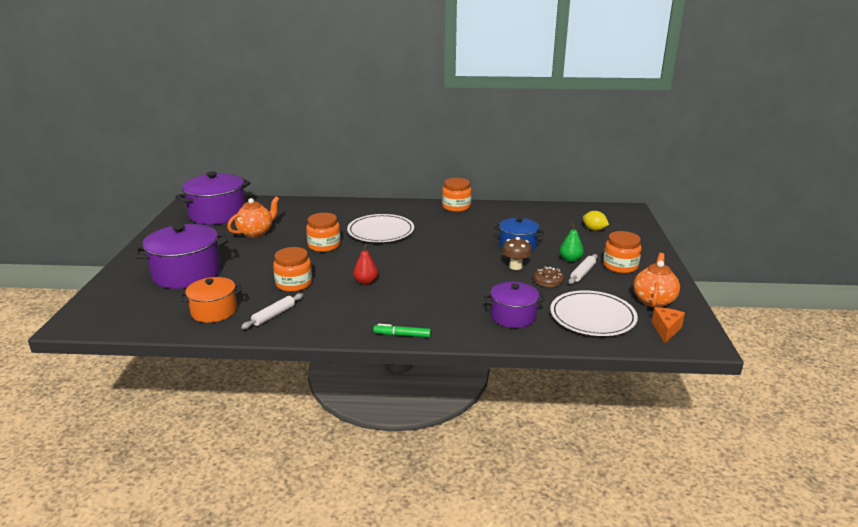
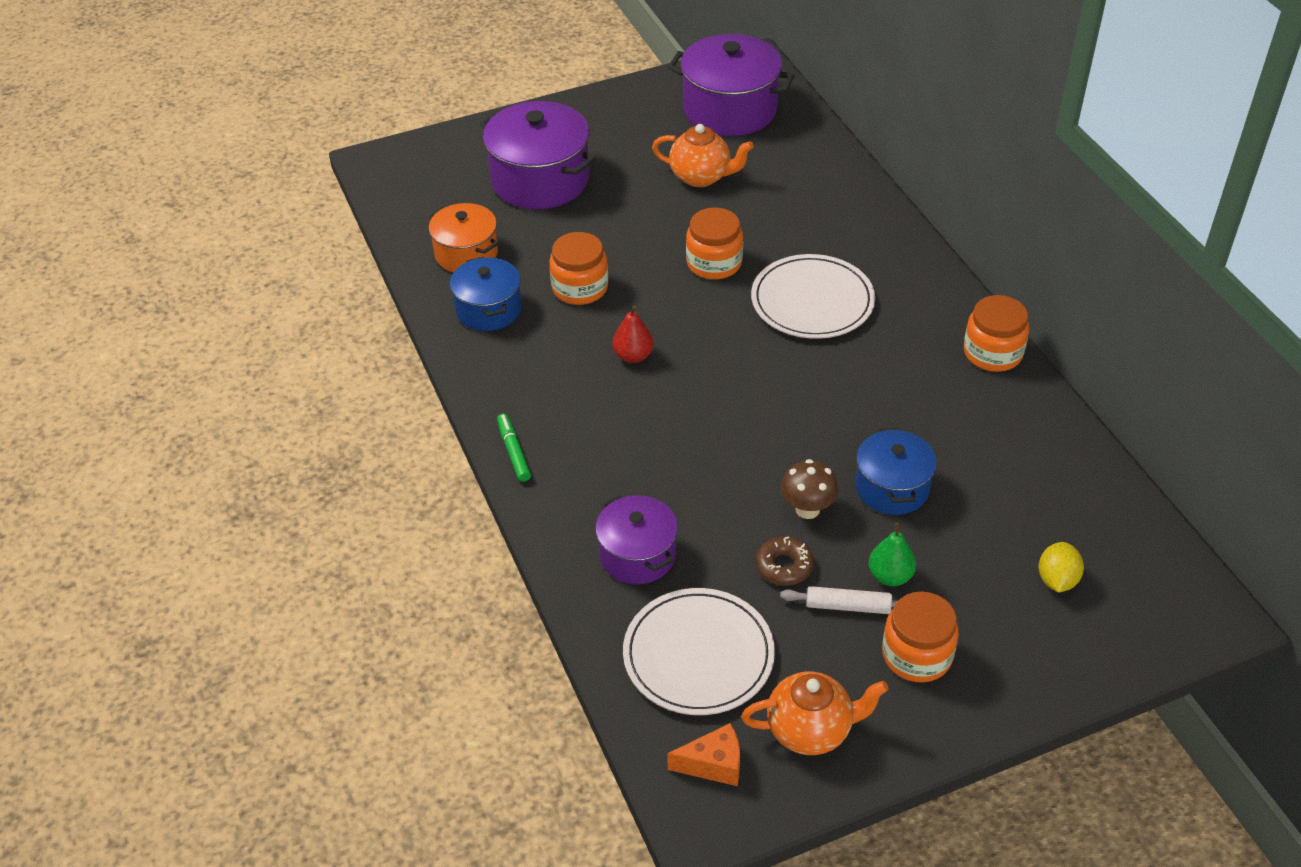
camera: 65 degrees right, 20 degrees up
(274, 315) = (488, 309): white rolling pin -> blue pot

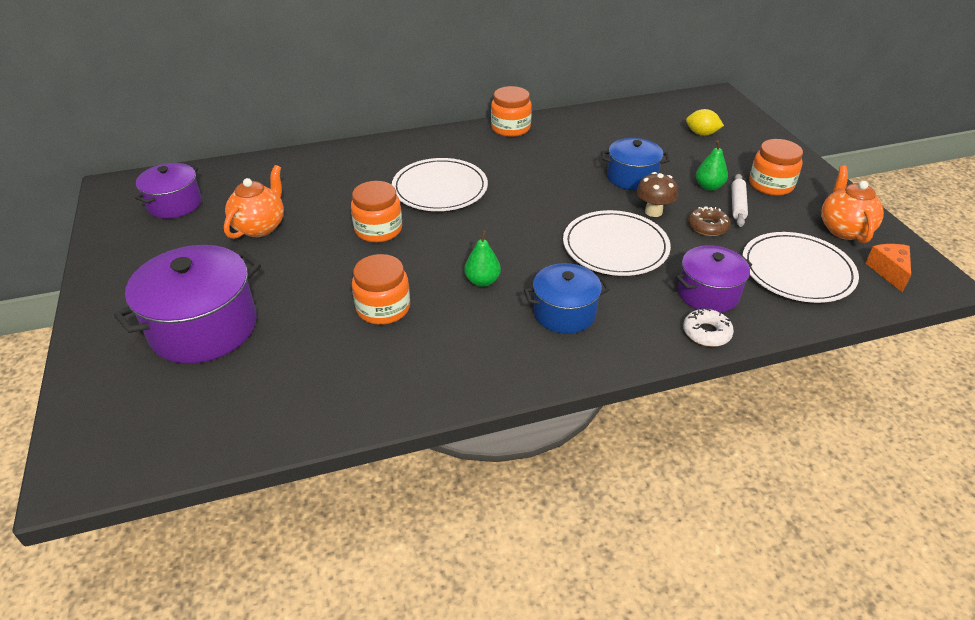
camera: 85 degrees left, 5 degrees down
(466, 253) = (298, 389): orange pot -> none
(488, 309) = (394, 373): blue pot -> blue pot (564, 313)
(513, 452) = (595, 361): green marker -> none
(565, 548) = (706, 333): none -> white donut
(633, 356) = (482, 281): red pear -> green pear
(719, 469) = (615, 247): none -> white plate
(730, 110) = (175, 204): purple pot -> purple pot, size x0.61

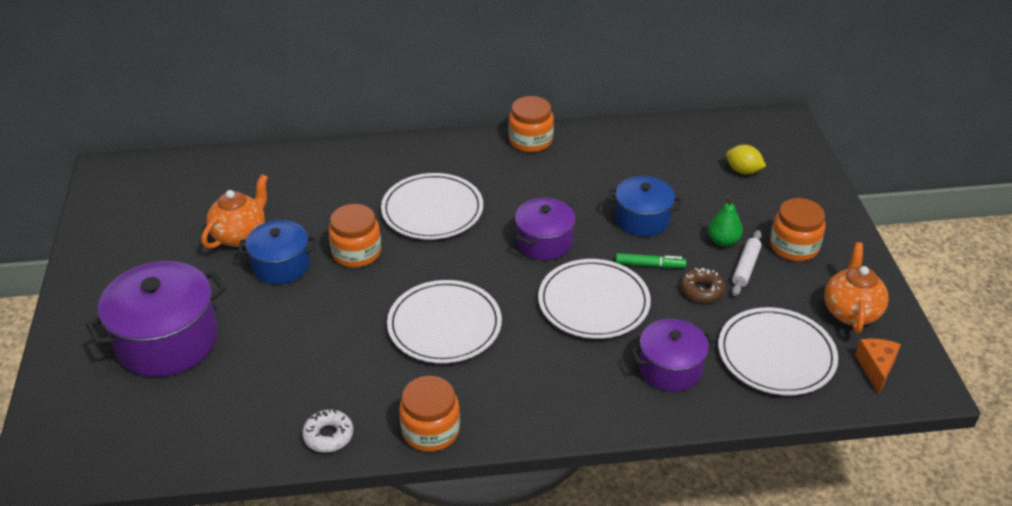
camera: 10 degrees right, 0 degrees up
(175, 204) = (162, 198): purple pot -> purple pot (544, 242)
(383, 308) = (339, 342): orange jar -> orange jar (431, 430)
(482, 281) = (444, 325): green pear -> white plate
(564, 313) = (515, 371): blue pot -> blue pot (281, 265)
(653, 212) = (650, 265): brown mushroom -> green marker
(706, 333) = (651, 412): white donut -> white donut (328, 435)

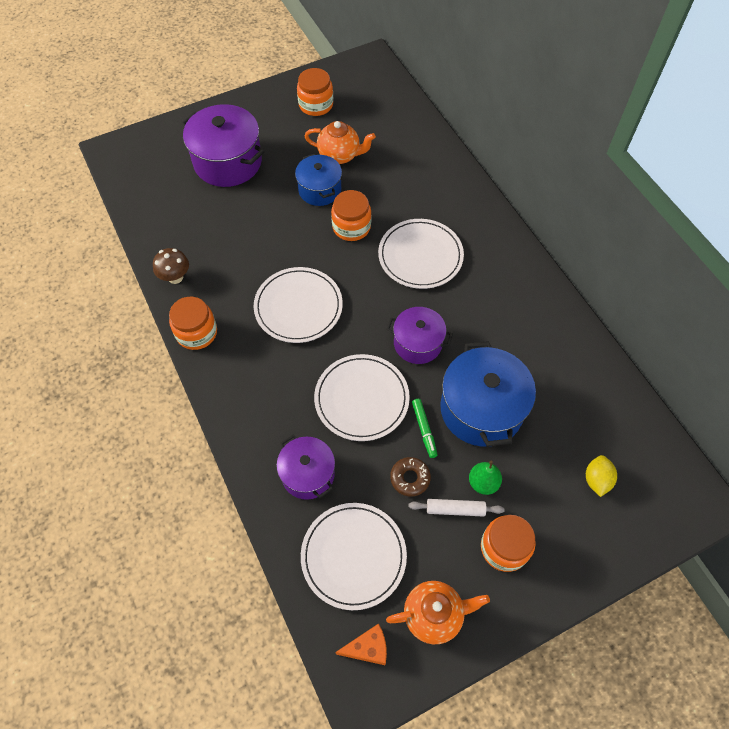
camera: 70 degrees right, 20 degrees up
(328, 435) = (175, 277): white donut -> brown mushroom
(530, 140) = (545, 294): orange jar -> orange jar (316, 105)
(642, 219) = (481, 409): blue pot -> blue pot, size x1.63

